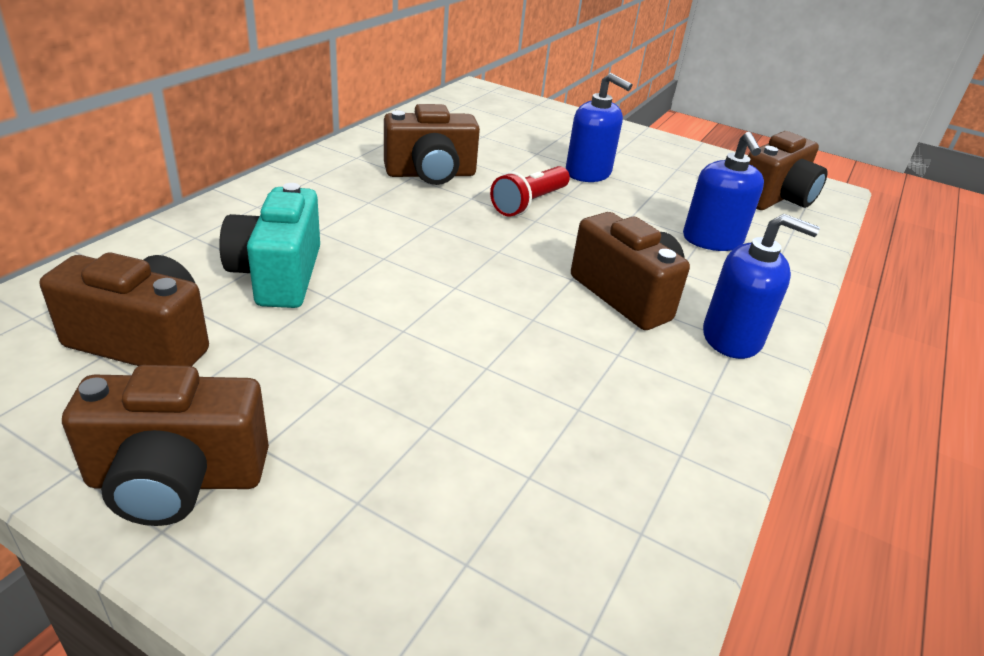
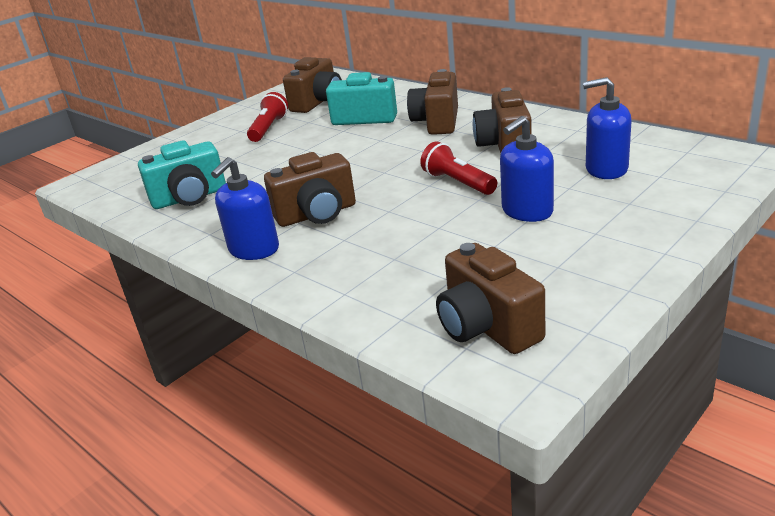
camera: 110 degrees right, 5 degrees down
(177, 480) = (232, 120): brown camera -> brown camera (437, 122)
(272, 397) = (268, 128): none -> red flashlight
(605, 450) = (190, 198): none -> turquoise camera
(712, 240) = (390, 263): blue soap dispenser -> blue soap dispenser (606, 169)

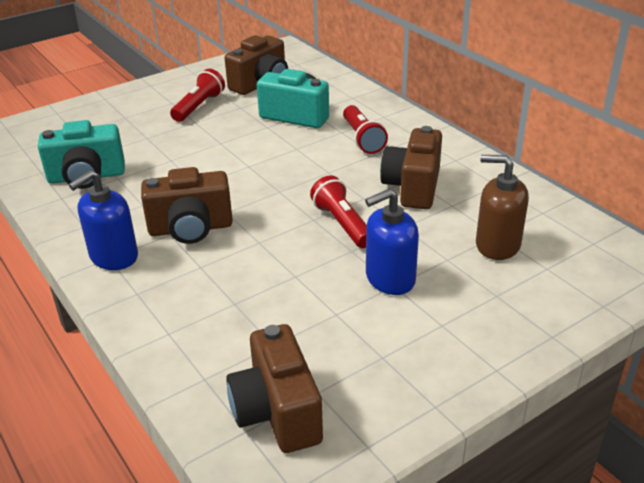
camera: 10 degrees right, 5 degrees up
(437, 122) = (362, 139): brown camera -> red flashlight
(606, 169) = (497, 245): blue soap dispenser -> brown soap dispenser

